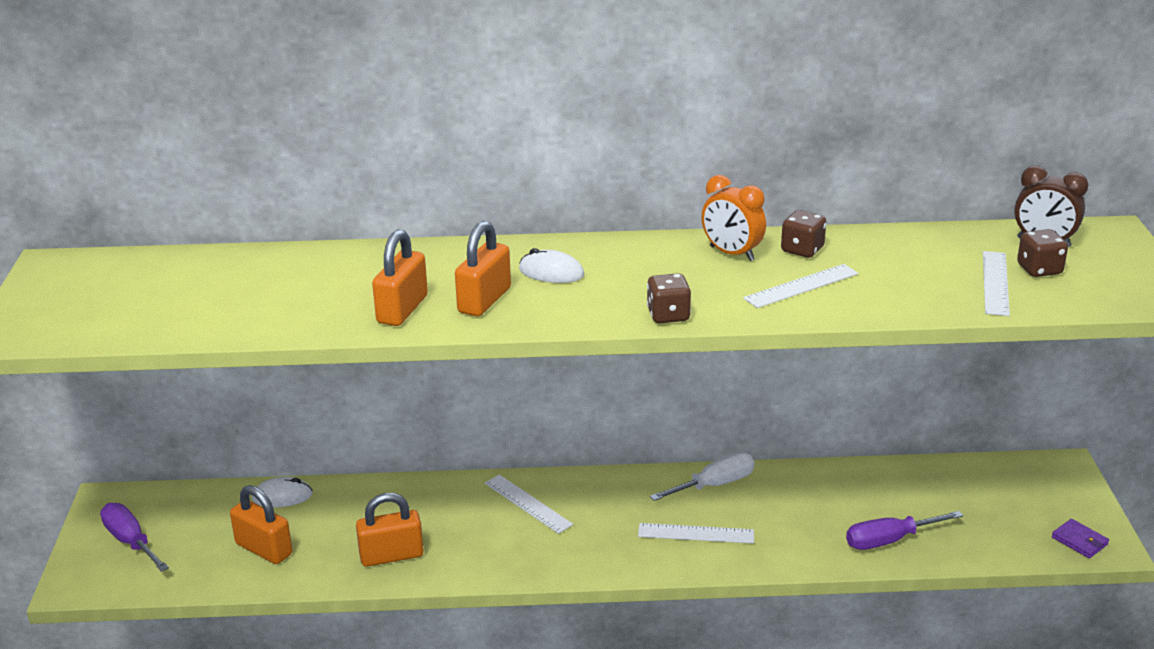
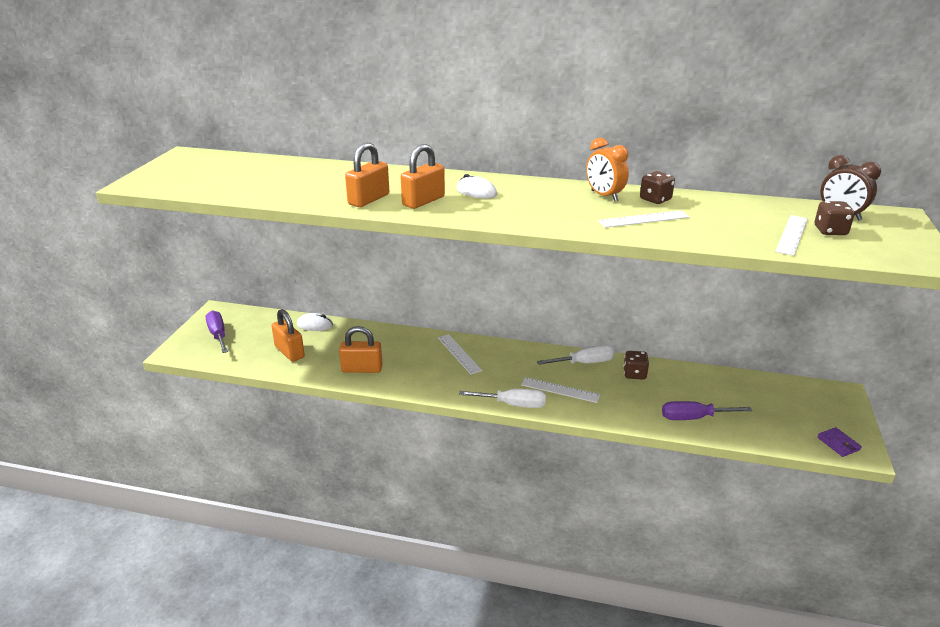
camera: 15 degrees right, 0 degrees up
(639, 569) = (513, 405): none -> white screwdriver
(668, 315) = (540, 224): brown dice -> brown dice (634, 374)

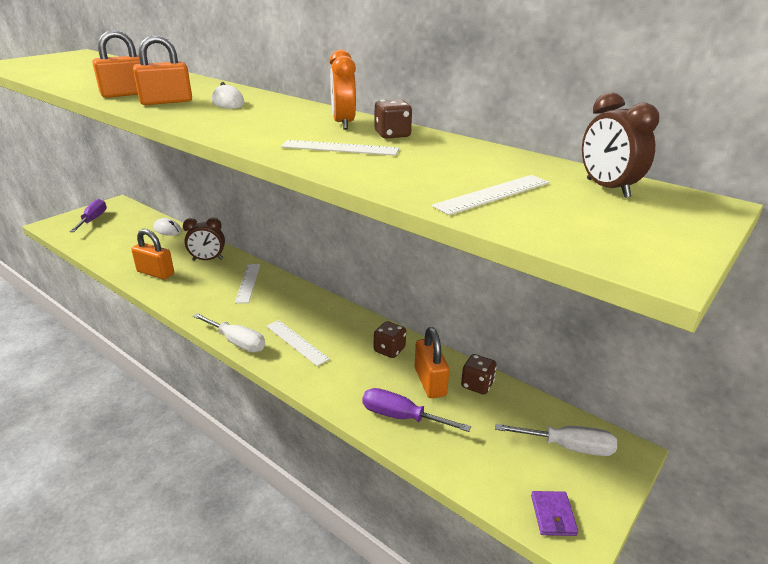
camera: 25 degrees right, 0 degrees up
(289, 352) = (122, 245): orange padlock -> orange padlock (430, 382)
(395, 343) = (208, 260): none -> brown clock
(584, 363) = (351, 324): white screwdriver -> white screwdriver (568, 447)
(830, 231) = (558, 201): brown dice -> brown dice (477, 385)

